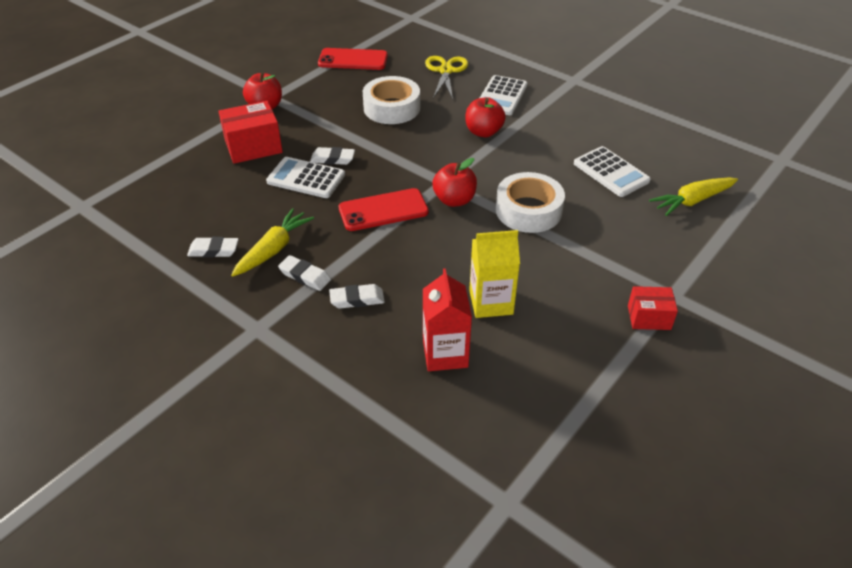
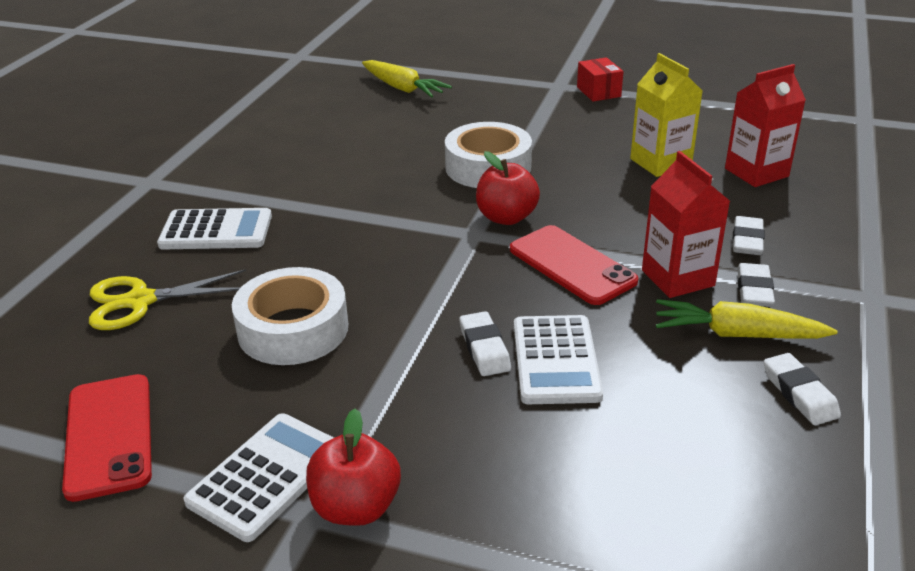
camera: 110 degrees left, 10 degrees down
(253, 147) = (509, 463): red box -> none
(340, 248) = (677, 278): none -> red carton
(357, 299) = (747, 240): white eraser -> white eraser turned 45 degrees clockwise
(483, 132) = (328, 227): red apple -> none
(611, 172) = (376, 131): white calculator -> white calculator (266, 476)

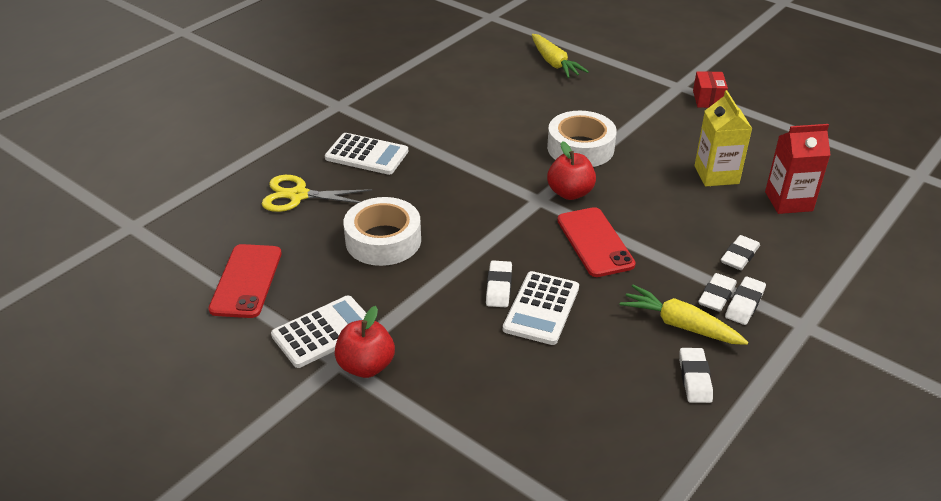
camera: 20 degrees right, 5 degrees up
(677, 278) = (666, 272): red carton -> none
(791, 291) = (744, 304): none -> white eraser

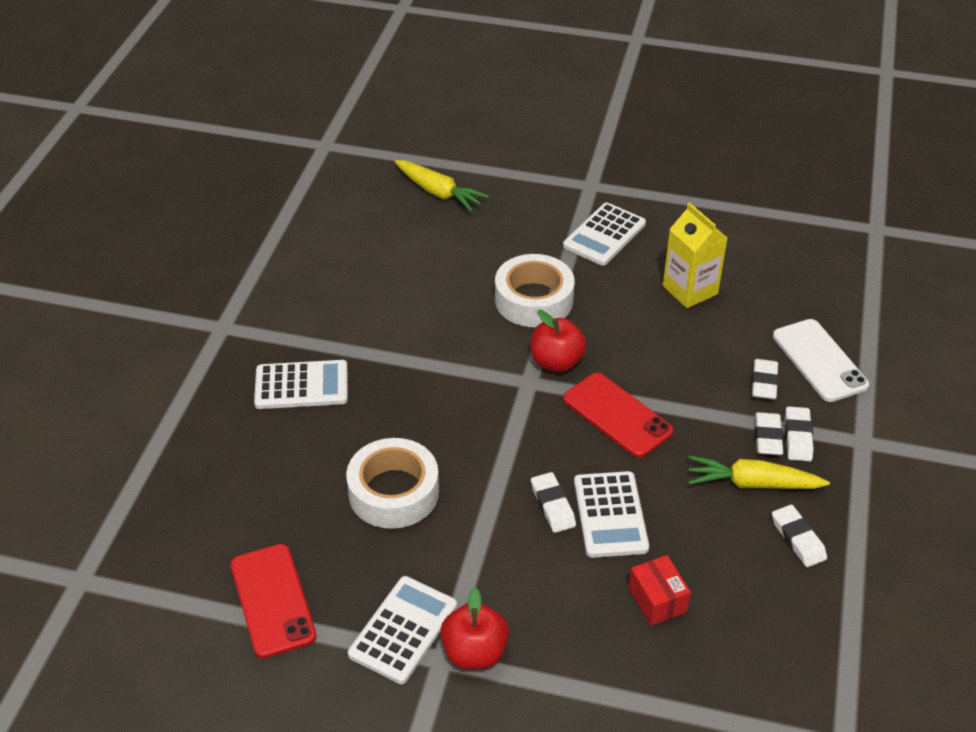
camera: 25 degrees left, 5 degrees up
(298, 195) = (257, 467): yellow scissors -> none
(668, 120) = (604, 235): none -> white calculator
(708, 99) = (629, 194): red box -> red box (657, 600)
(788, 201) = (775, 300): red carton -> none
(801, 255) = (819, 360): none -> white phone

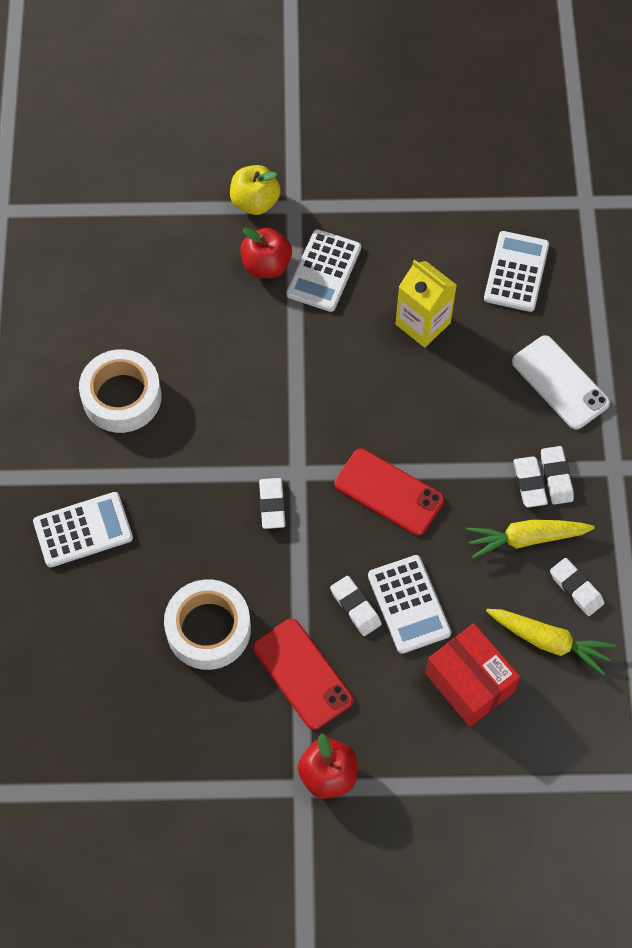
camera: 15 degrees left, 20 degrees up
(272, 600) = (137, 769): red phone -> red phone (302, 674)
(403, 630) = (260, 769): white calculator -> white calculator (516, 272)
(439, 192) = (141, 251): yellow carrot -> yellow carrot (549, 641)
(534, 300) = (276, 371): white tape -> white tape (122, 397)
(555, 176) = (255, 202): none -> yellow apple
(556, 362) = (317, 443): red apple -> red apple (266, 265)
(657, 600) = (469, 682): red box -> red box, size x1.63
(764, 383) = (514, 421): white eraser -> white eraser (272, 505)

